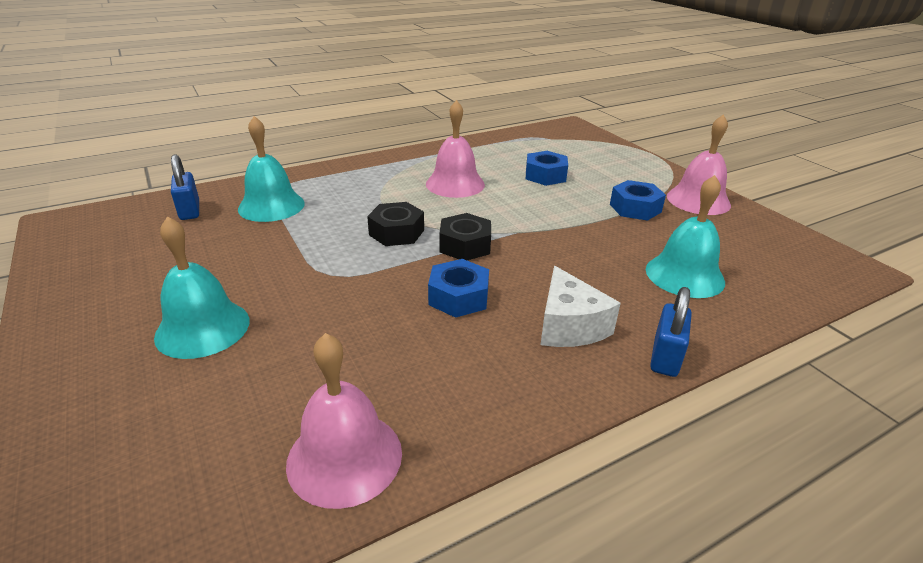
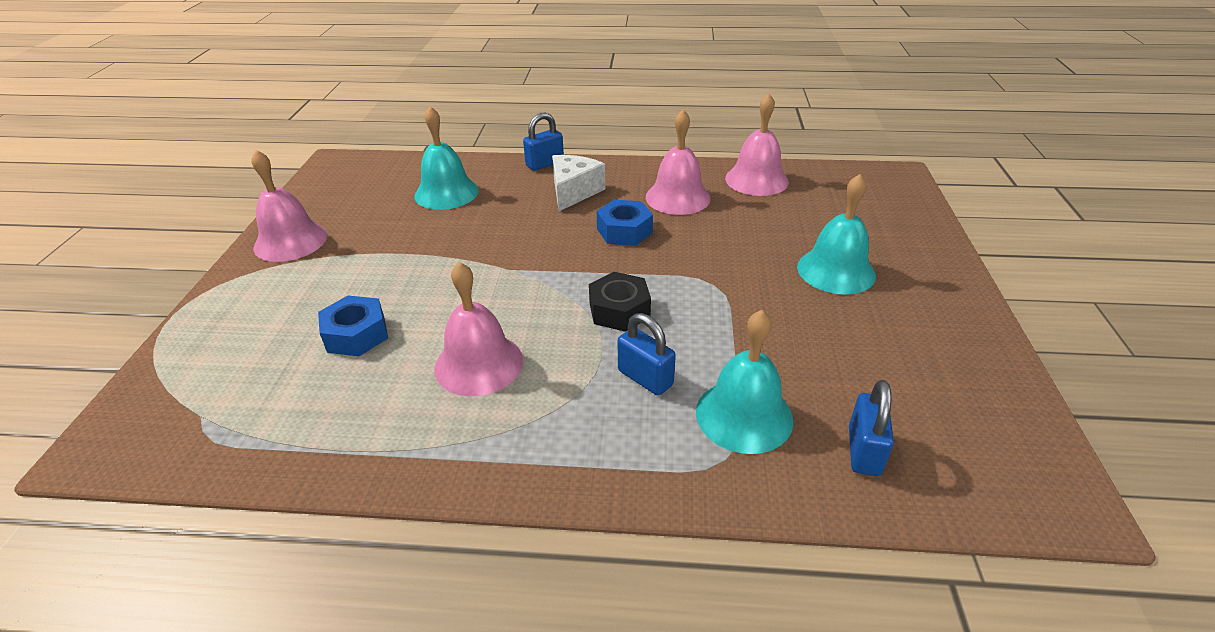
camera: 145 degrees left, 5 degrees up
(346, 204) = (645, 378): none -> blue padlock
(440, 367) = (677, 197): none -> pink bell
(465, 245) = (570, 271): black nut -> none
(635, 208) = (361, 254): blue nut -> none

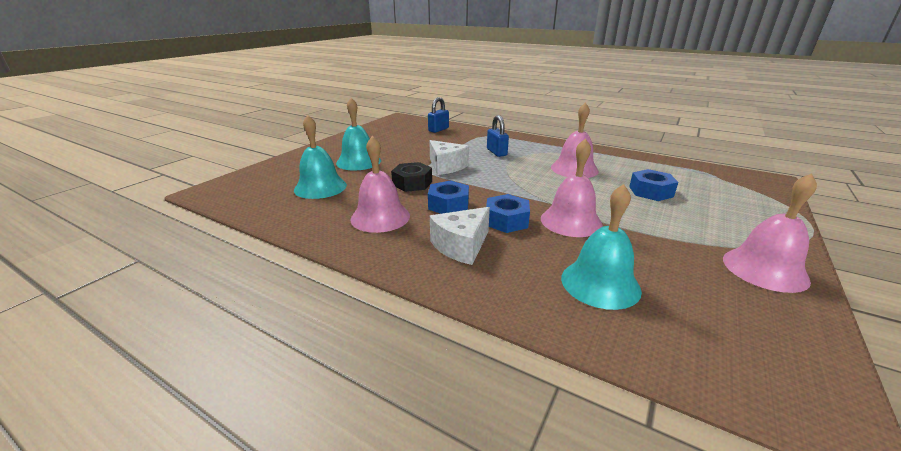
camera: 155 degrees left, 10 degrees down
(545, 164) = (467, 292): blue padlock -> none
(546, 228) = (506, 220): none -> blue nut
(619, 310) = (489, 171): black nut -> black nut (412, 183)
(695, 301) = (446, 166): none -> white cheese
(744, 415) = (467, 140): turquoise bell -> turquoise bell (320, 187)
(756, 180) = (300, 214): pink bell -> pink bell (571, 221)

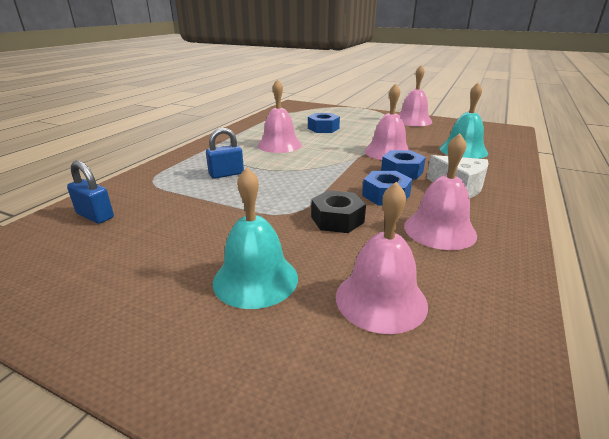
camera: 95 degrees left, 0 degrees up
(320, 187) = (381, 299): turquoise bell -> pink bell
(446, 166) = (276, 201): white cheese -> none

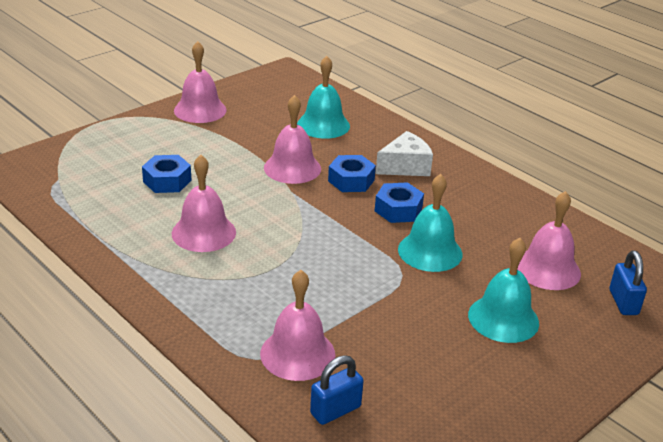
camera: 70 degrees left, 5 degrees up
(226, 174) = (276, 295): blue padlock -> blue padlock (623, 302)
(337, 219) = (430, 251): black nut -> turquoise bell
(439, 230) = (472, 209): pink bell -> pink bell (297, 353)

